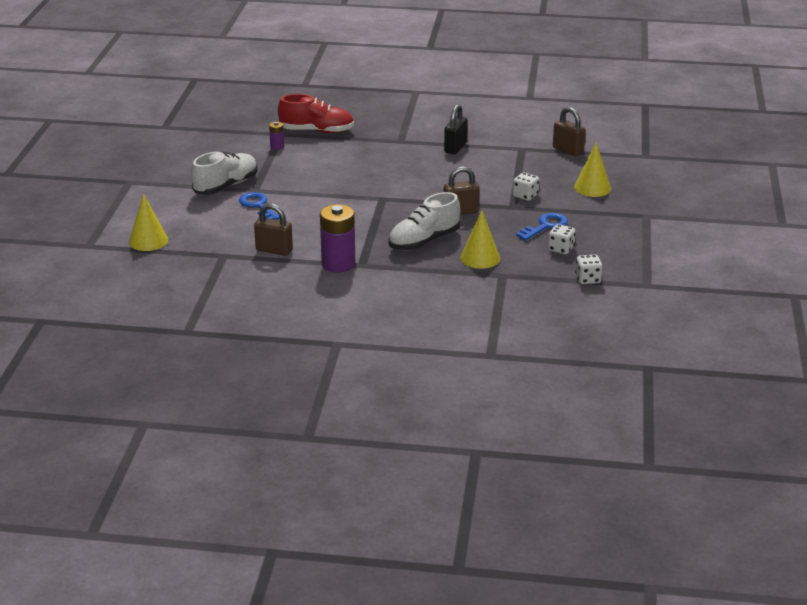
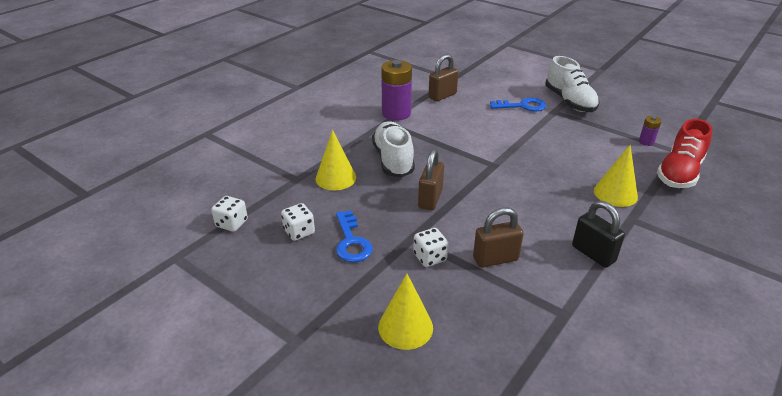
camera: 120 degrees right, 5 degrees up
(148, 241) = (497, 60): yellow cone -> yellow cone (615, 193)
(568, 150) = (535, 362): brown padlock -> brown padlock (495, 259)

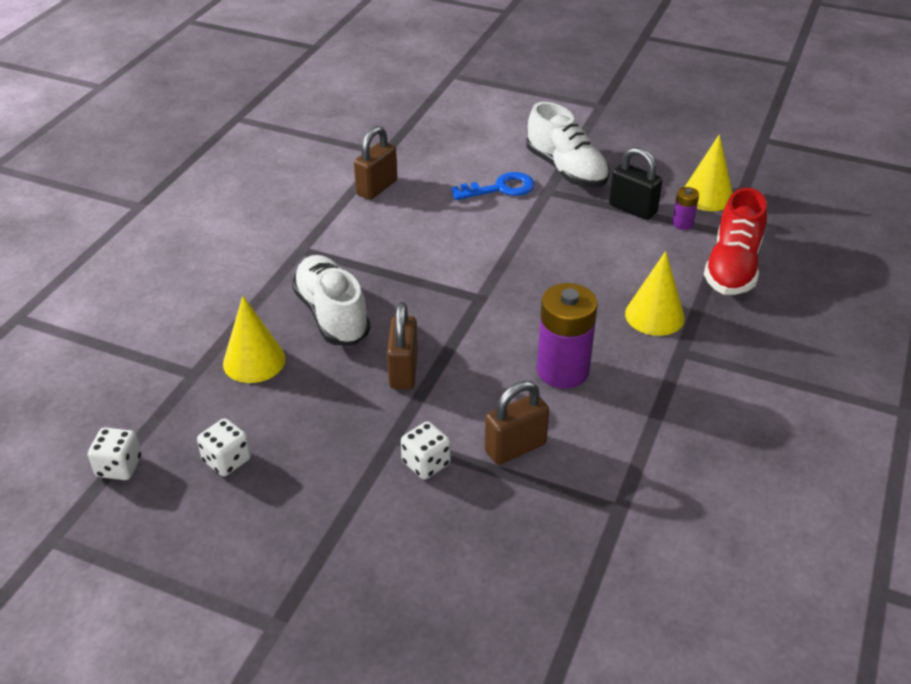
camera: 15 degrees left, 5 degrees up
(351, 242) = (309, 461): blue key -> none
(396, 113) = (314, 231): purple battery -> purple battery (562, 370)
(405, 327) = (419, 573): yellow cone -> yellow cone (707, 196)
(593, 254) = (641, 414): black padlock -> black padlock (632, 209)

